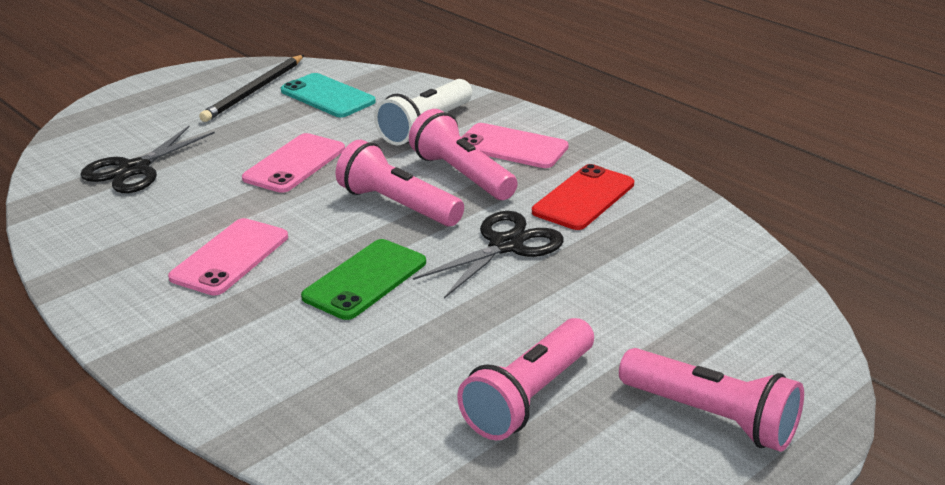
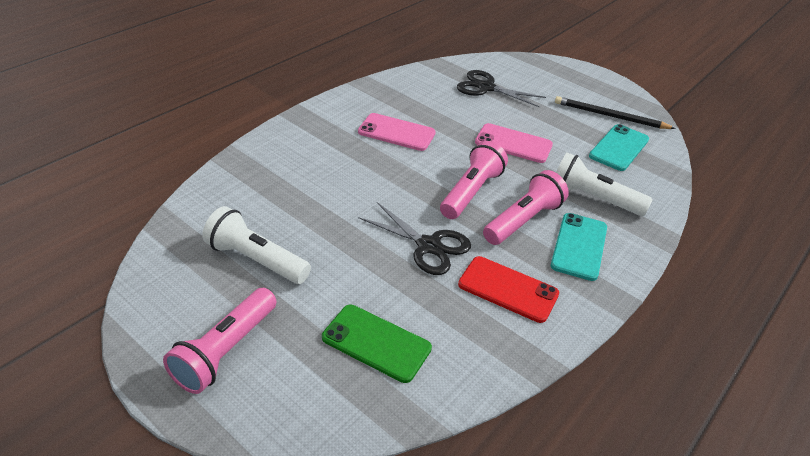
camera: 80 degrees right, 10 degrees up
(365, 280) = (378, 184): green phone -> green phone (376, 343)
(512, 147) = (579, 246): pink phone -> turquoise phone
(529, 397) = (256, 259): pink flashlight -> white flashlight

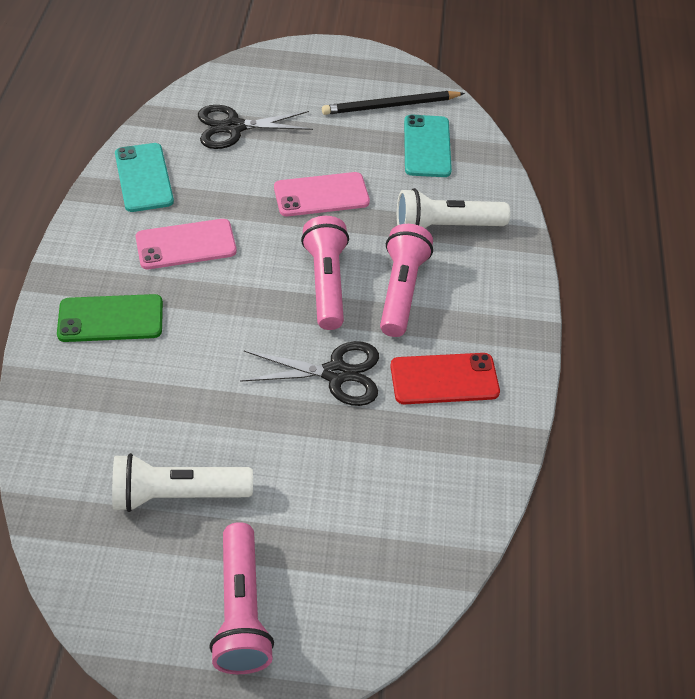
camera: 35 degrees left, 10 degrees up
(376, 343) = (373, 510): green phone -> green phone (110, 319)
(579, 246) = (471, 292): turquoise phone -> turquoise phone (144, 177)

